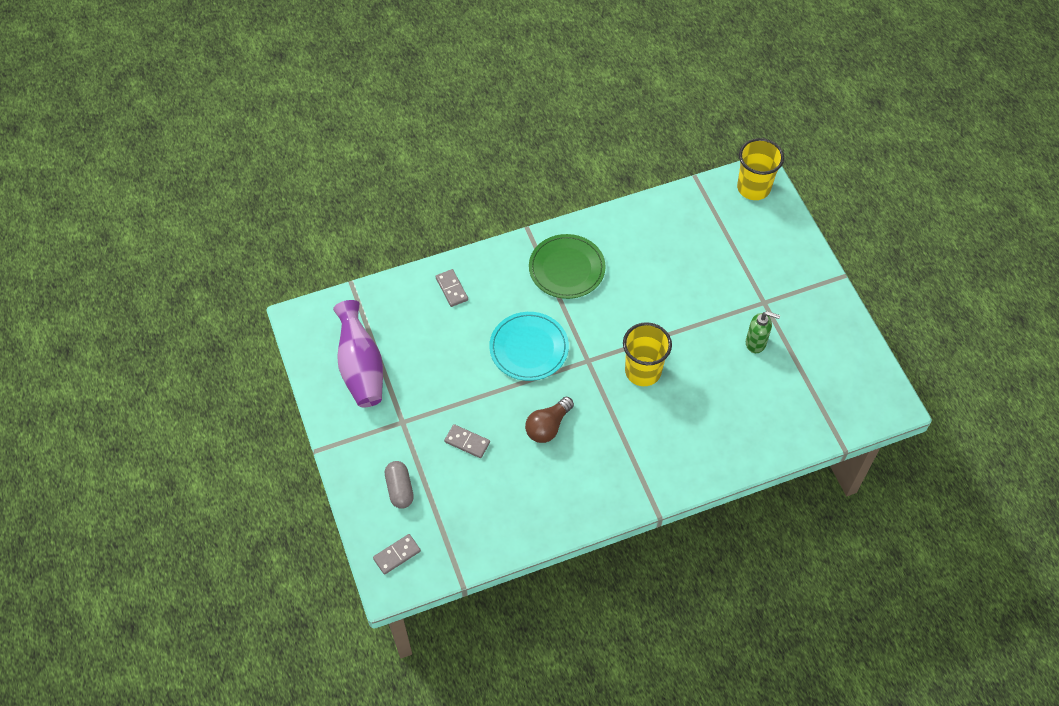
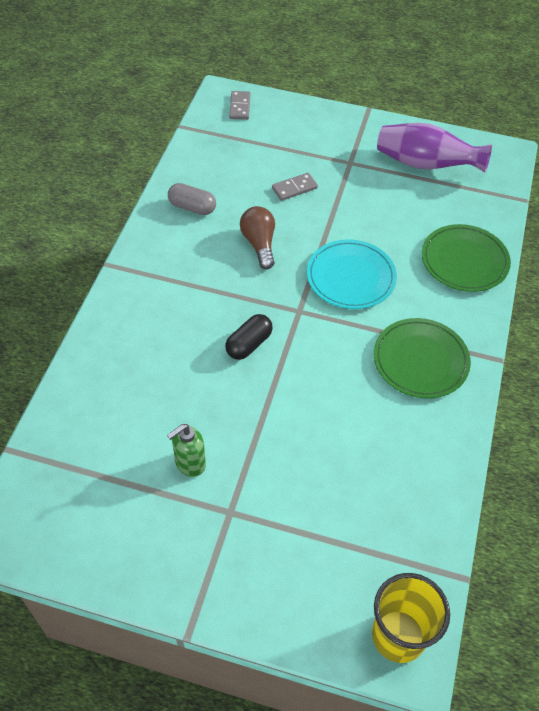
camera: 125 degrees right, 5 degrees down
(400, 489) = (291, 133): grey capsule -> grey capsule (192, 207)
(452, 289) = (464, 261): grey domino -> green plate
(643, 371) = (249, 344): yellow cup -> black capsule

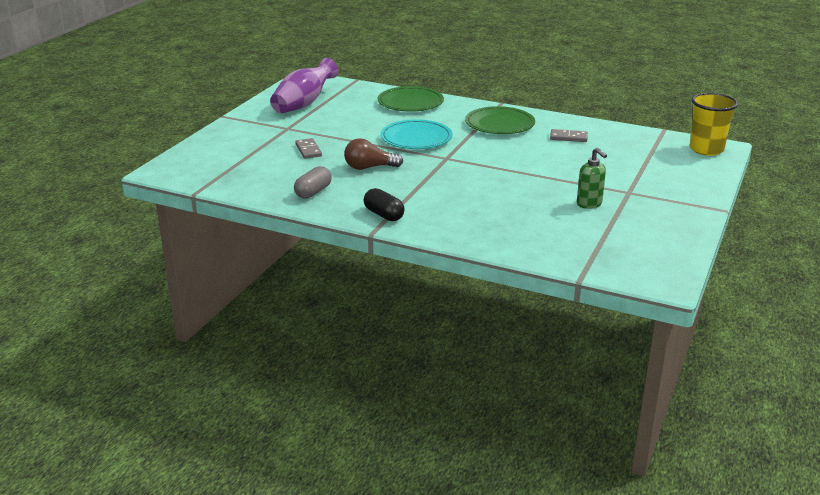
camera: 80 degrees left, 25 degrees down
(240, 107) = (185, 165): grey domino -> grey domino (568, 137)
(249, 344) = (477, 177): black capsule -> black capsule (384, 215)

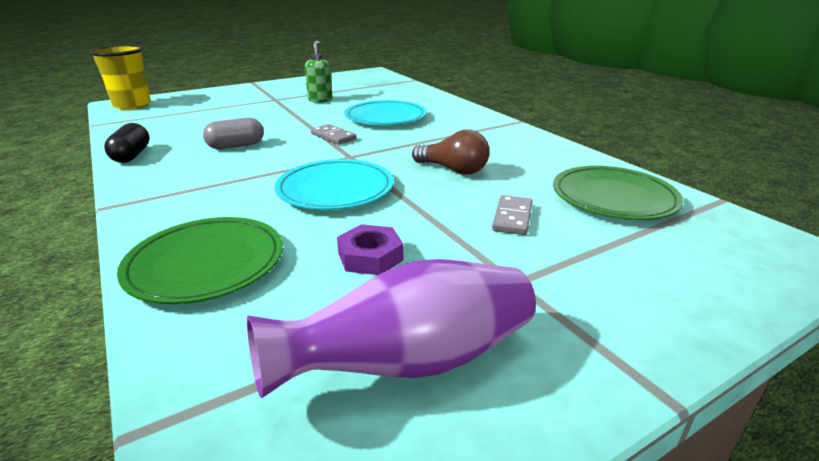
camera: 145 degrees left, 0 degrees up
(313, 192) = (550, 162): grey capsule -> grey capsule (236, 146)
(353, 120) = (370, 256): none -> purple nut
(384, 215) = (495, 128): black capsule -> black capsule (131, 155)
(490, 200) = (385, 117): none -> turquoise plate
(499, 124) = (199, 176): green plate -> green plate (613, 197)
(568, 137) = (186, 141): grey domino -> grey domino (333, 137)

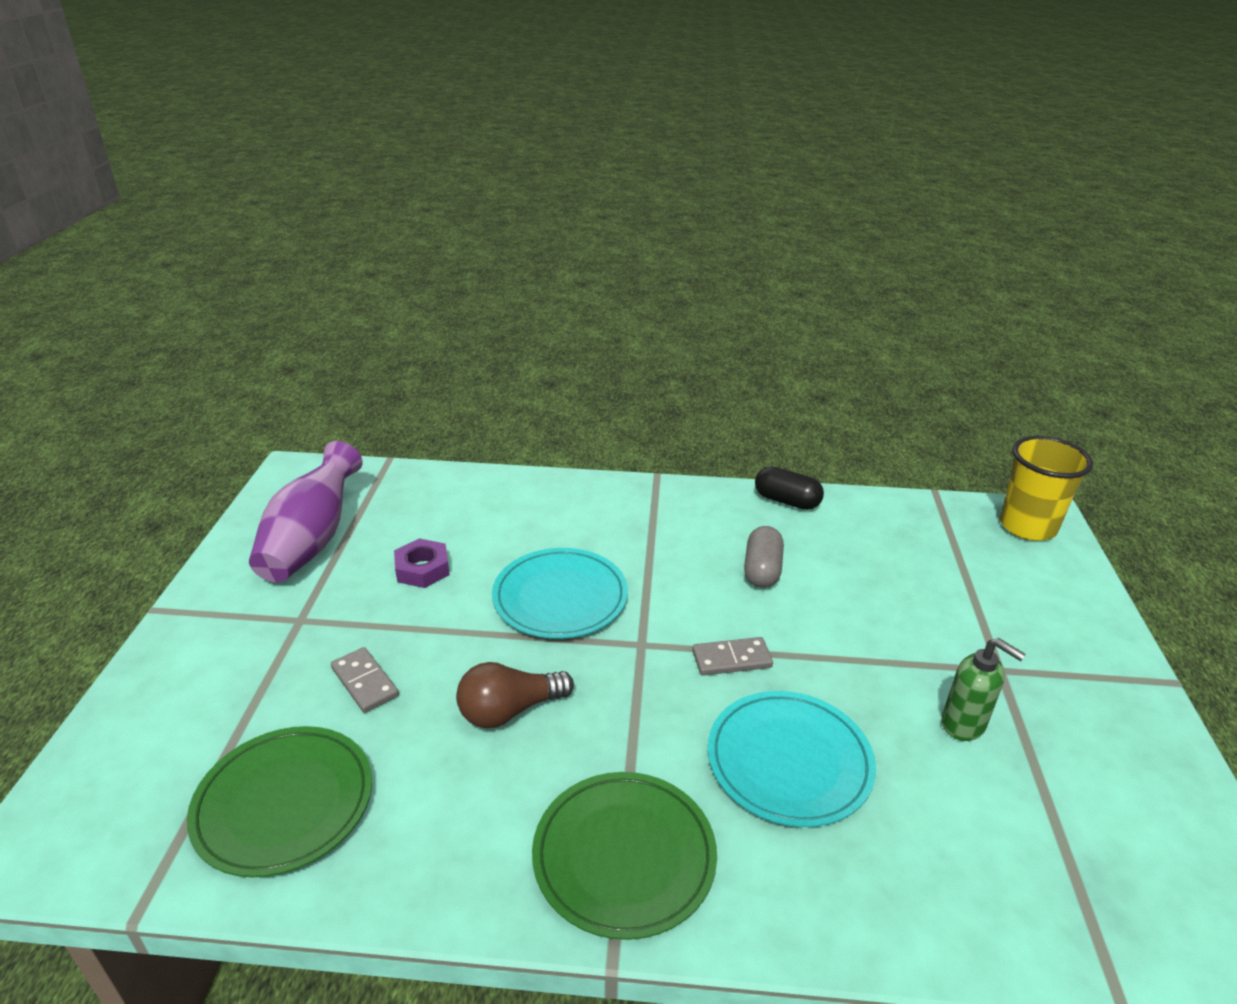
camera: 125 degrees right, 5 degrees up
(206, 263) = (507, 501): green plate -> green plate (624, 856)

